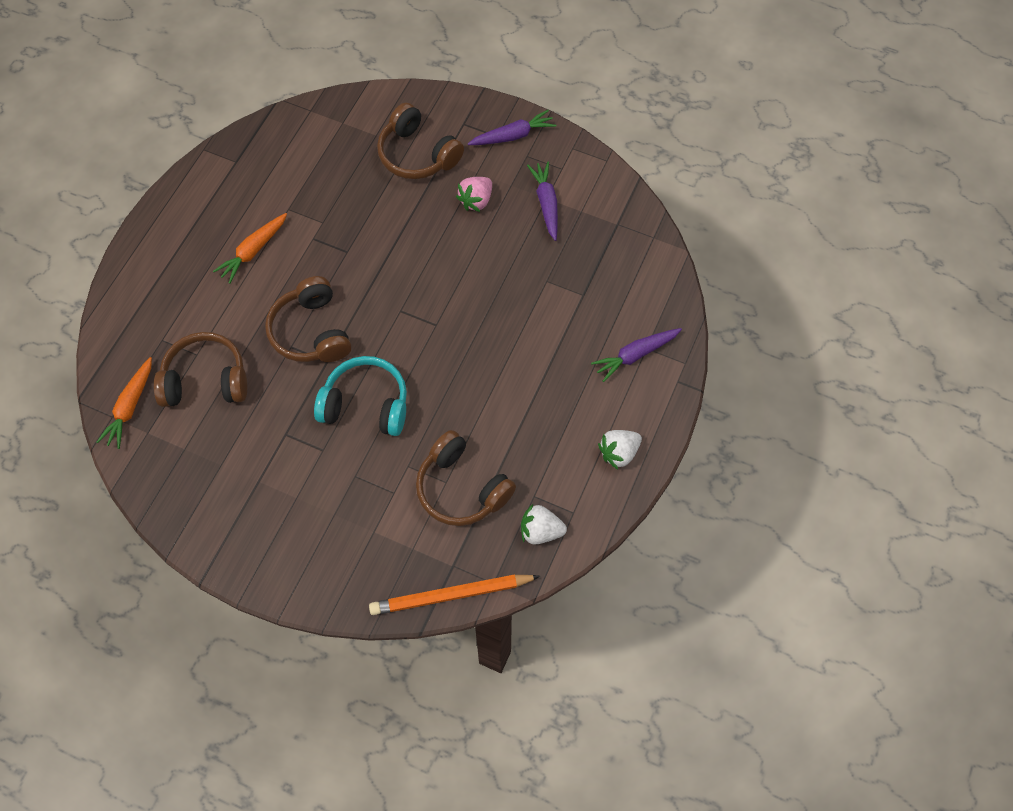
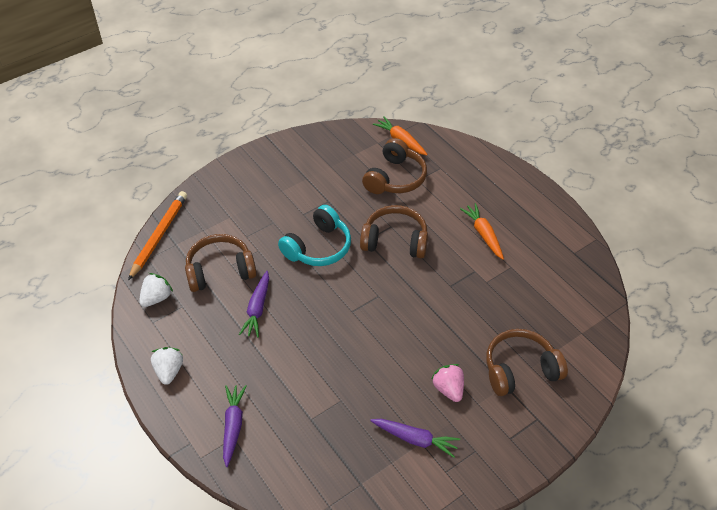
camera: 120 degrees right, 15 degrees down
(512, 136) = (503, 451): purple carrot -> purple carrot (257, 308)

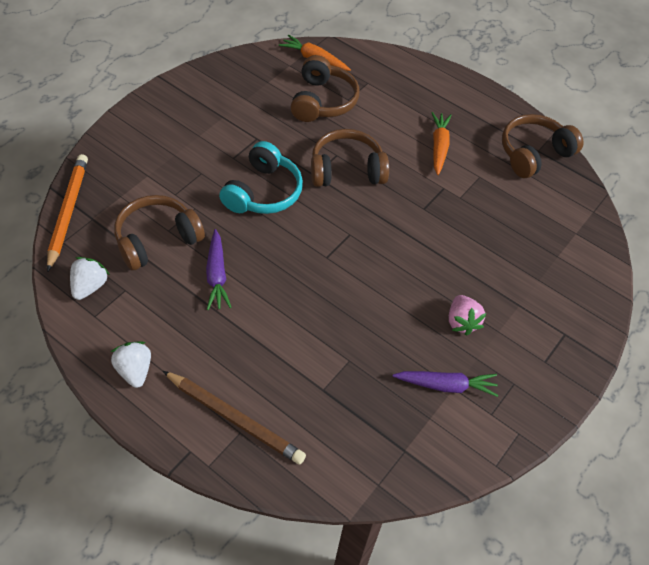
camera: 20 degrees left, 5 degrees up
(233, 426) = (235, 419): purple carrot -> brown pencil
(448, 389) = (462, 322): pink strawberry -> pink strawberry turned 150 degrees counterclockwise
(483, 234) = (439, 147): orange carrot -> orange carrot turned 45 degrees clockwise
(520, 369) = (528, 285): brown headphones -> brown headphones (533, 153)

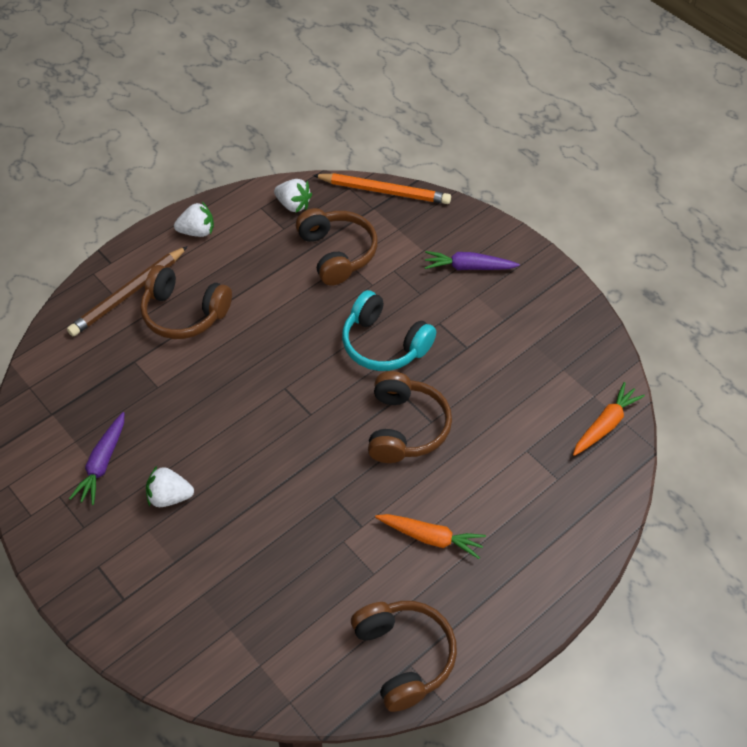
camera: 105 degrees right, 0 degrees up
(217, 275) = (283, 295): purple carrot -> purple carrot (469, 267)
(323, 101) = (524, 422): brown headphones -> brown headphones (184, 313)
(462, 322) = (170, 496): pink strawberry -> white strawberry

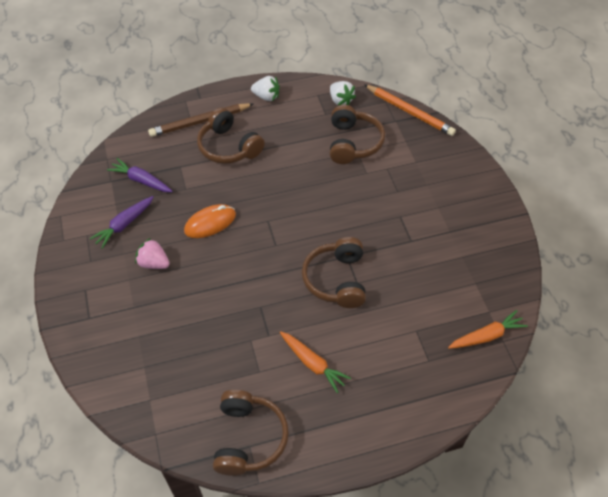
camera: 25 degrees right, 0 degrees up
(170, 496) = (154, 263): white strawberry -> pink strawberry
(214, 418) = (210, 223): none -> orange mouse
(384, 344) = (352, 216): turquoise headphones -> none
(405, 427) = (336, 280): brown headphones -> brown headphones turned 150 degrees clockwise
(469, 267) = (443, 185): purple carrot -> purple carrot (141, 180)

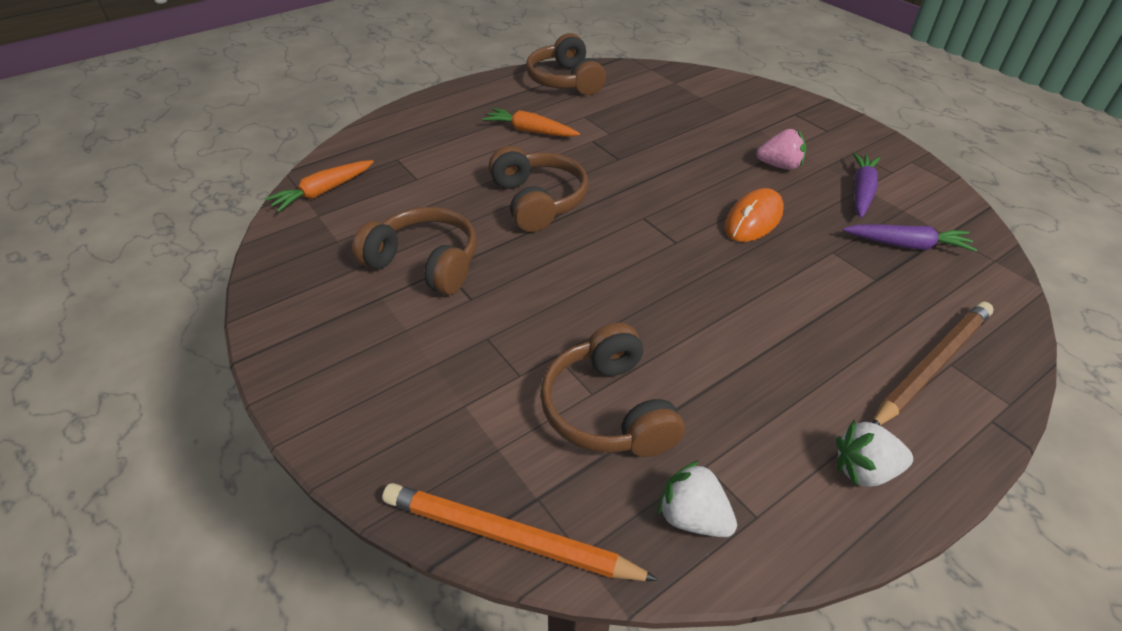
camera: 160 degrees right, 10 degrees down
(228, 147) = (833, 332): brown headphones -> brown headphones (425, 263)

